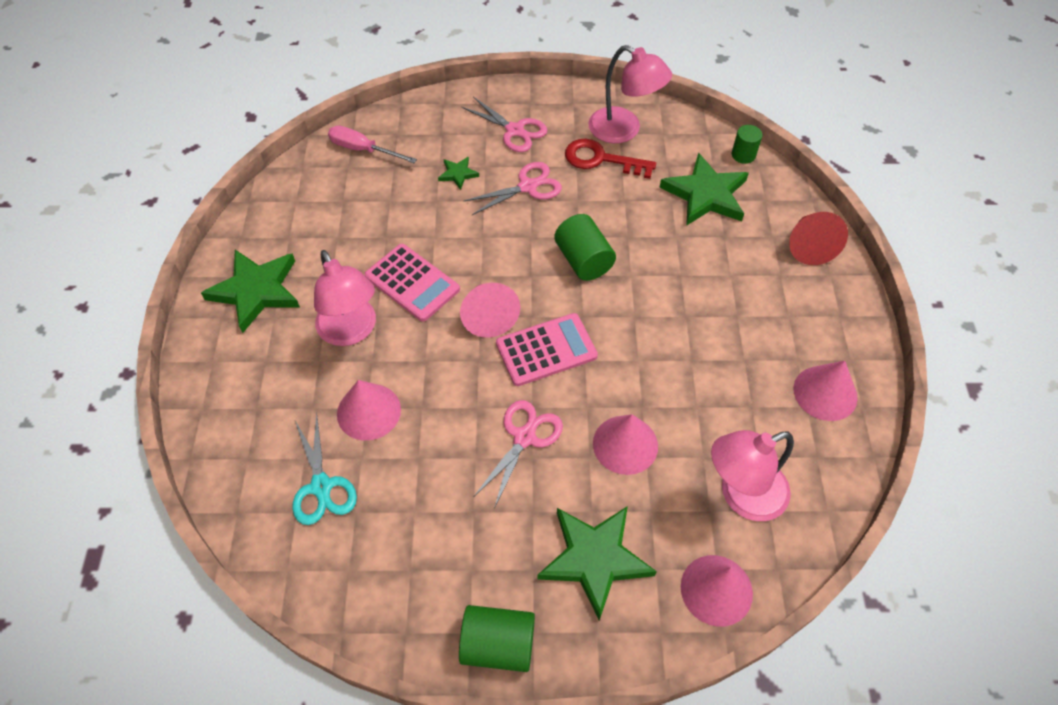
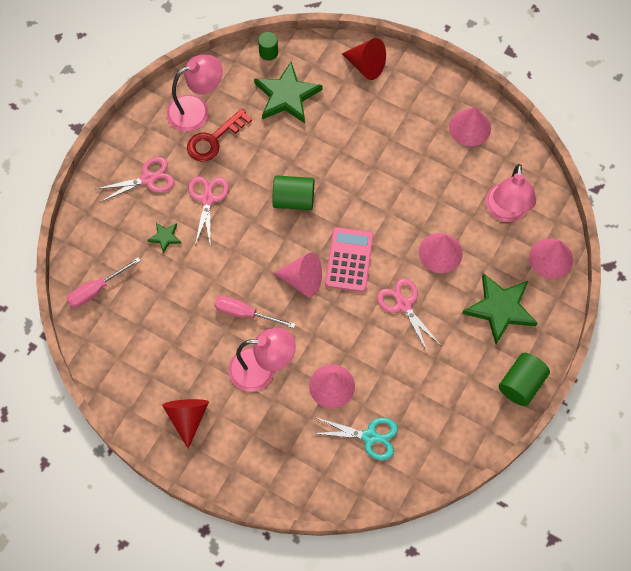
camera: 60 degrees left, 10 degrees up
(256, 291) = (187, 417): green star -> red cone
(412, 283) = (245, 313): pink calculator -> pink screwdriver

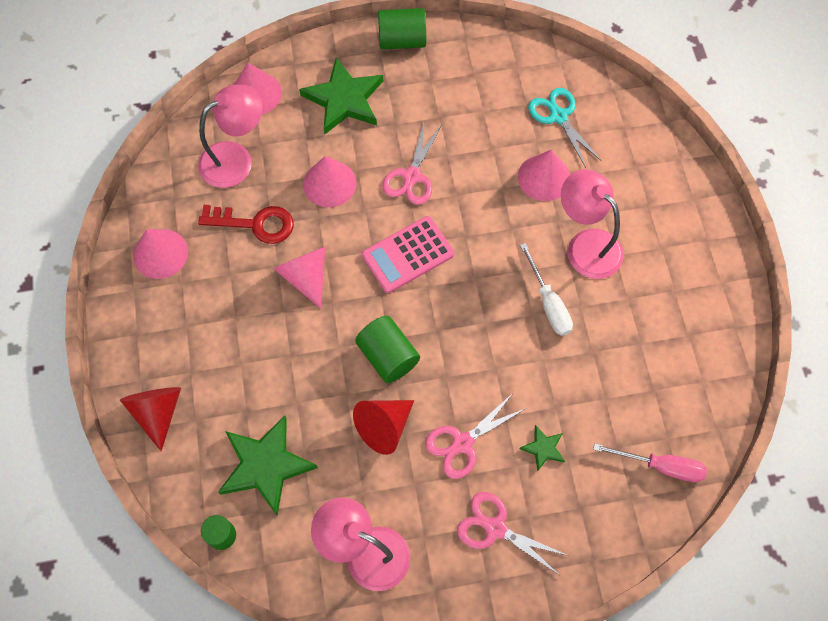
camera: 130 degrees left, 0 degrees up
(187, 417) = (690, 271): red cone -> red cone (384, 427)
(214, 139) = (387, 498): red key -> red key (255, 224)
(245, 313) = (548, 303): pink screwdriver -> white screwdriver
(302, 280) = (467, 279): pink cone -> pink cone (305, 276)

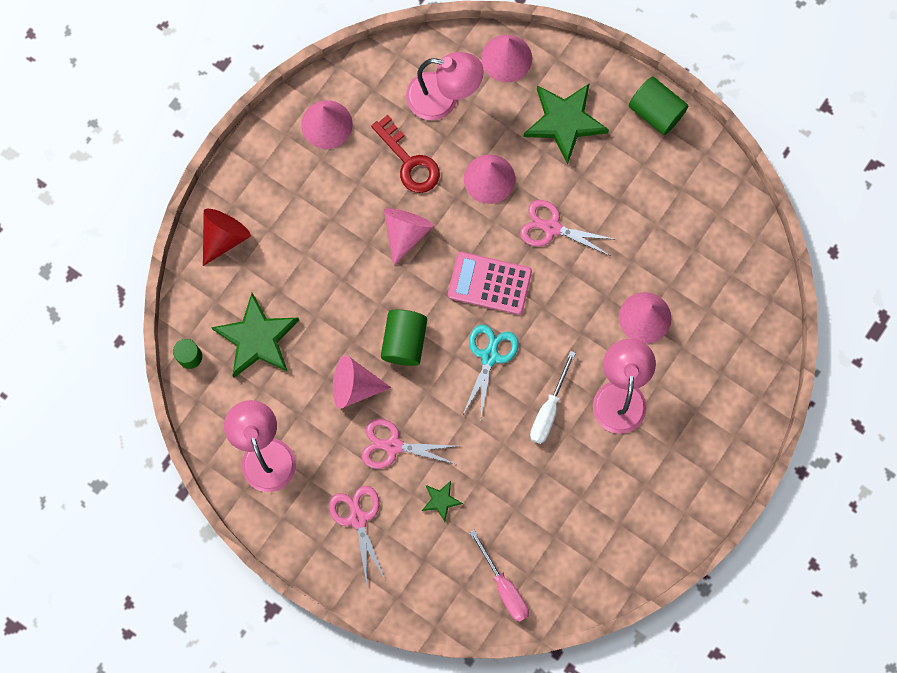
camera: 45 degrees right, 10 degrees up
(384, 427) = (354, 386): red cone -> pink cone
(412, 176) = (551, 228): pink scissors -> pink scissors turned 45 degrees clockwise
(558, 116) = (706, 281): turquoise scissors -> turquoise scissors (489, 356)

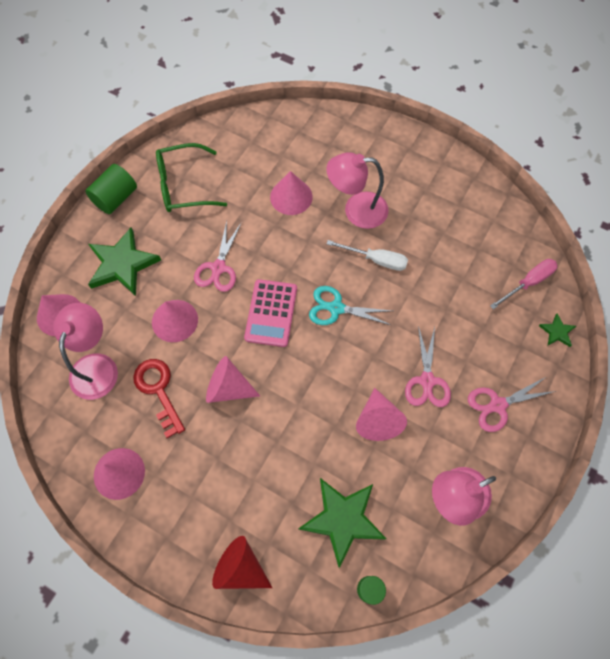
camera: 95 degrees left, 10 degrees down
(404, 341) = (331, 380): green cylinder -> none
(409, 161) = (158, 390): red key -> red key turned 75 degrees counterclockwise
(441, 500) = (467, 337): green star -> green star (557, 332)
(668, 190) = (183, 186): none -> green glasses

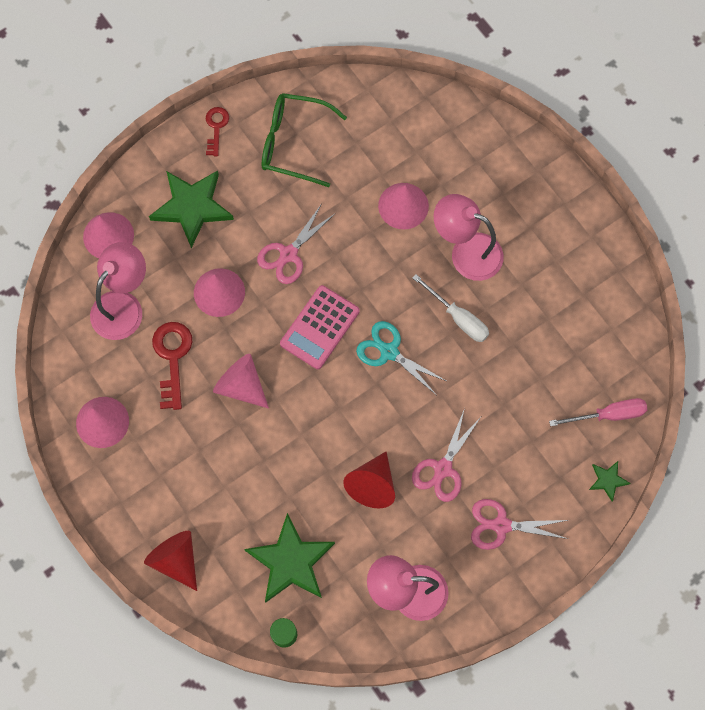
camera: 25 degrees right, 5 degrees up
(116, 198) = (216, 127): green cylinder -> red key
(377, 420) = (372, 485): pink cone -> red cone

